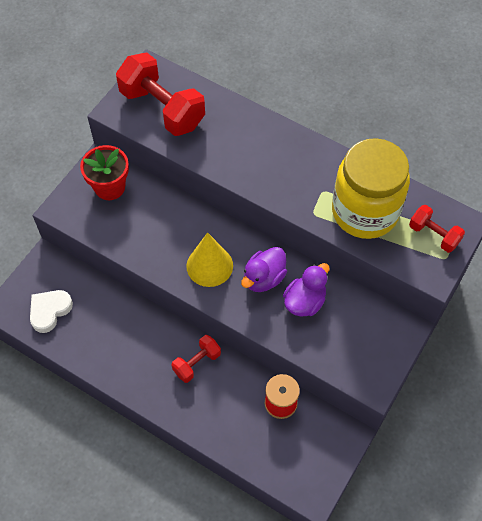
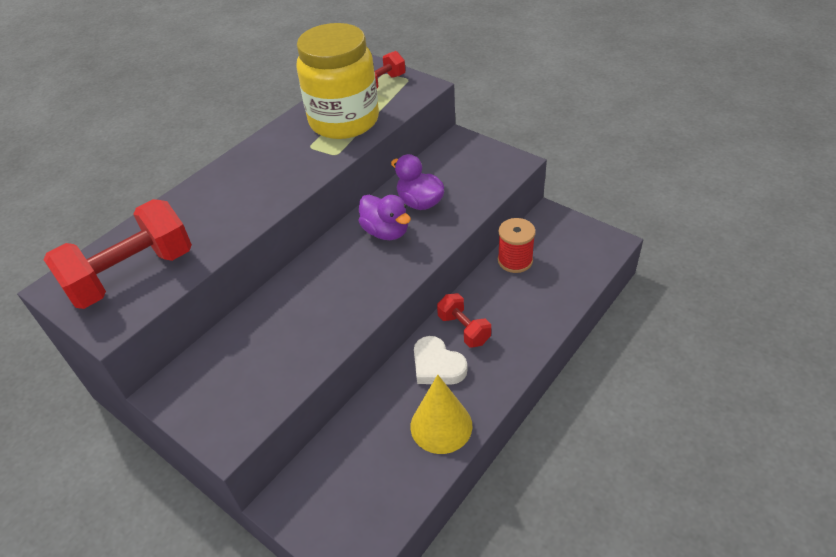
camera: 80 degrees left, 15 degrees down
(49, 311) = (368, 496): white heart -> white heart (437, 365)
(109, 187) = (211, 378): red flower pot -> none
(209, 265) = (360, 276): yellow cone -> yellow cone (441, 425)

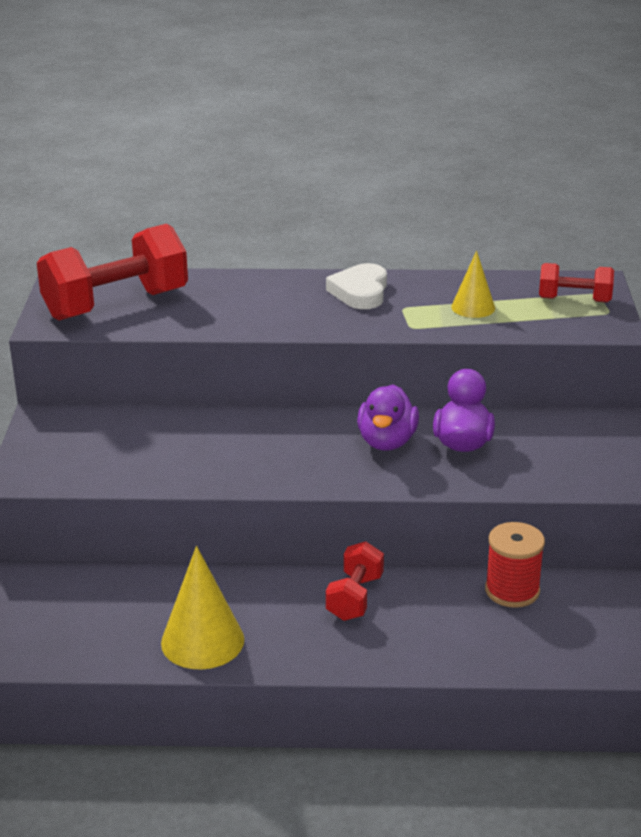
camera: 50 degrees right, 15 degrees down
(132, 275) = (116, 305): red dumbbell -> red dumbbell turned 45 degrees counterclockwise
(344, 121) = (473, 307): yellow jar -> yellow cone
(437, 365) = (281, 601): white heart -> white heart (360, 292)

